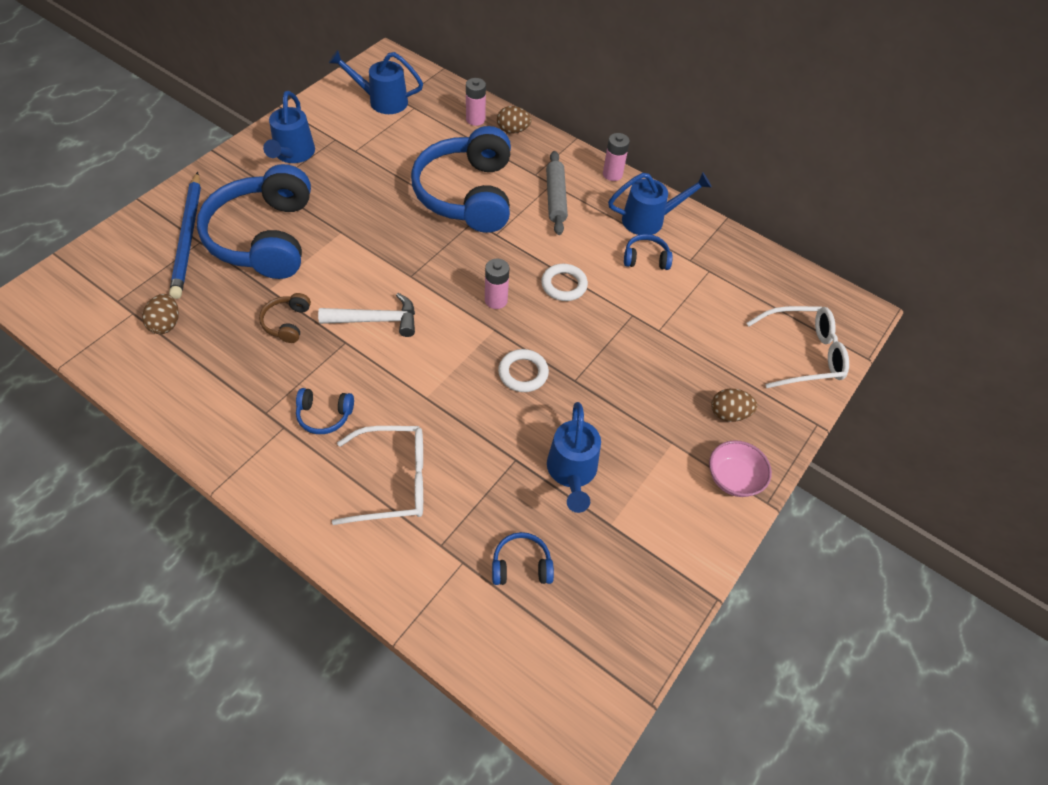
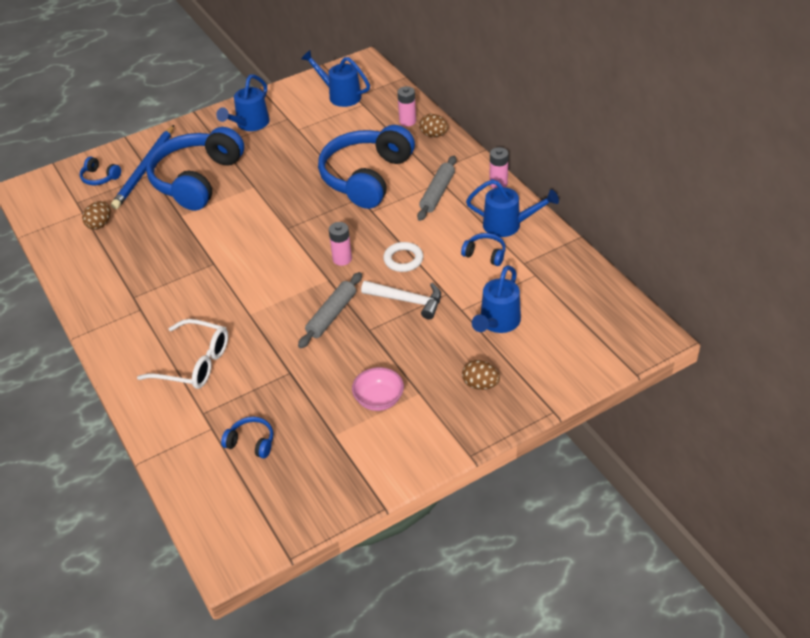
camera: 30 degrees right, 10 degrees down
(287, 323) = (180, 241): brown headphones -> none
(324, 415) = (171, 308): blue headphones -> blue headphones (100, 177)
(376, 320) = (244, 253): white hammer -> white hammer (407, 301)
(523, 373) = (331, 315): white ring -> grey rolling pin
(572, 472) = (326, 392): blue watering can -> blue watering can (497, 323)
(733, 478) = (453, 431): pink bowl -> pink bowl (379, 399)
(803, 354) = (577, 356): white glasses -> none

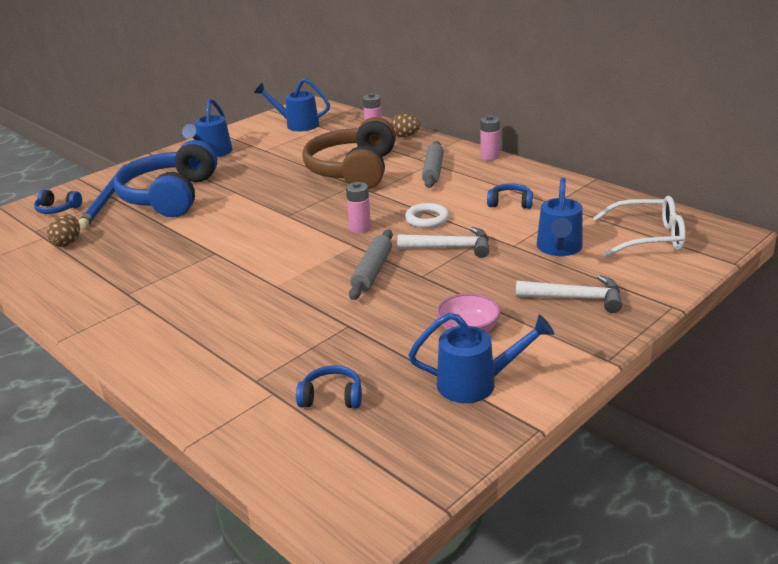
camera: 15 degrees left, 15 degrees down
(194, 363) = (226, 337): white glasses -> white glasses (648, 238)
(366, 177) = (353, 170): blue headphones -> brown headphones
(480, 384) = (575, 298): brown egg -> white hammer
(508, 225) = (519, 181): blue watering can -> blue watering can (476, 383)

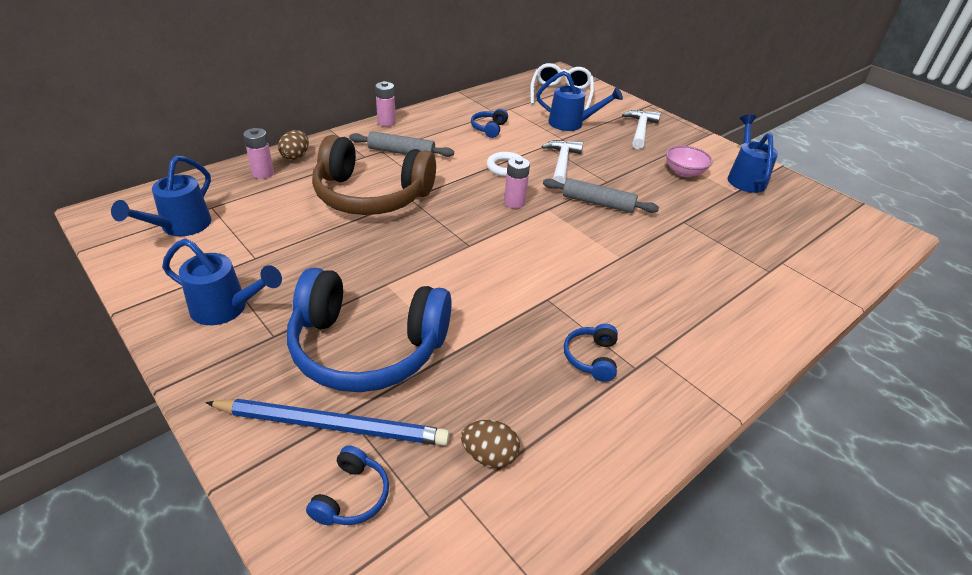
camera: 90 degrees left, 10 degrees up
(332, 397) = (778, 235): blue headphones -> blue headphones (591, 358)

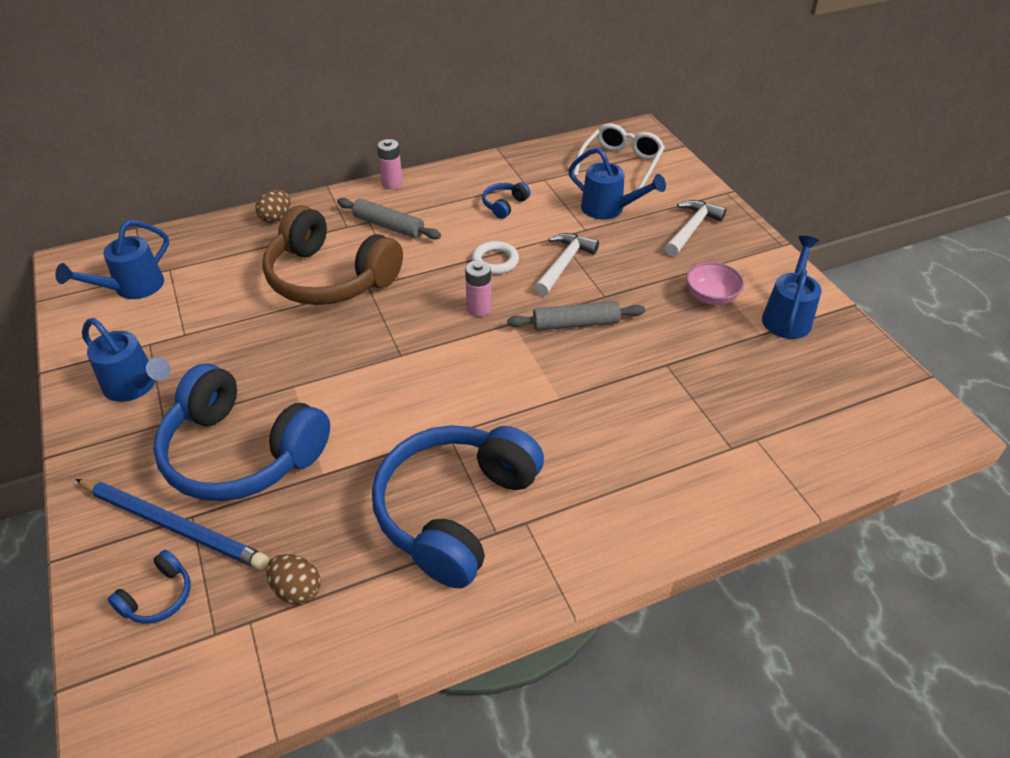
camera: 20 degrees right, 5 degrees up
(263, 173) = (234, 235): pink battery -> none
(591, 358) = (455, 511): blue headphones -> blue headphones, size x2.48
(598, 203) = (575, 324): grey rolling pin -> grey rolling pin turned 45 degrees counterclockwise

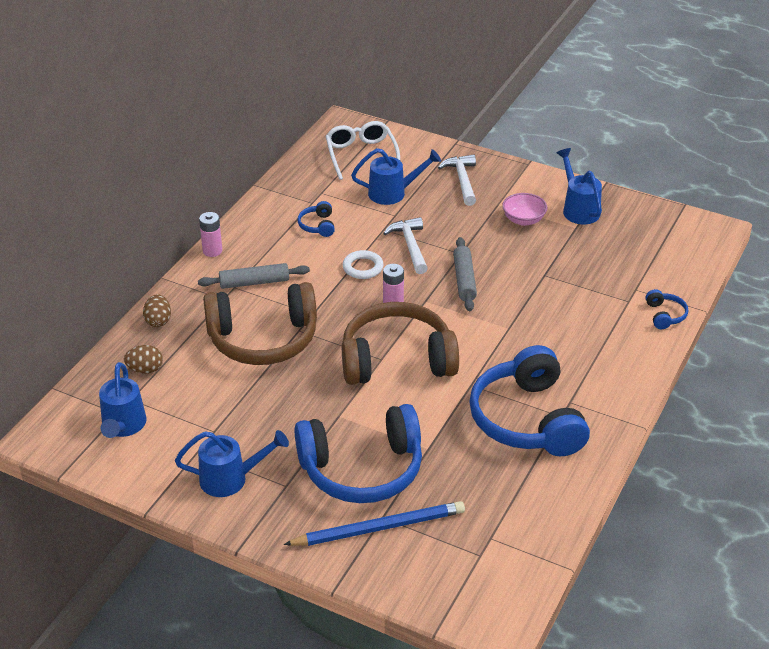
camera: 40 degrees left, 5 degrees down
(158, 597) = (424, 562): blue headphones -> blue headphones (665, 315)
(297, 590) = (494, 508): brown egg -> brown egg (145, 369)
(412, 365) = (397, 360): none -> brown headphones
(575, 324) = (464, 280): grey rolling pin -> grey rolling pin turned 45 degrees counterclockwise

